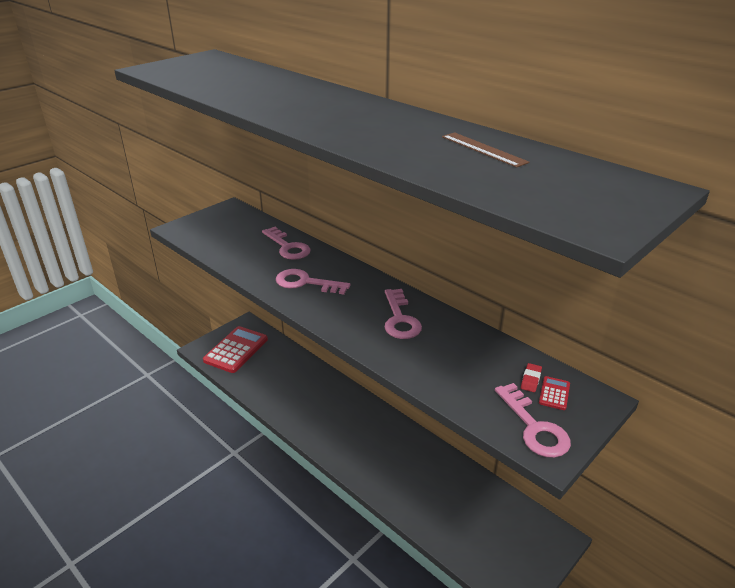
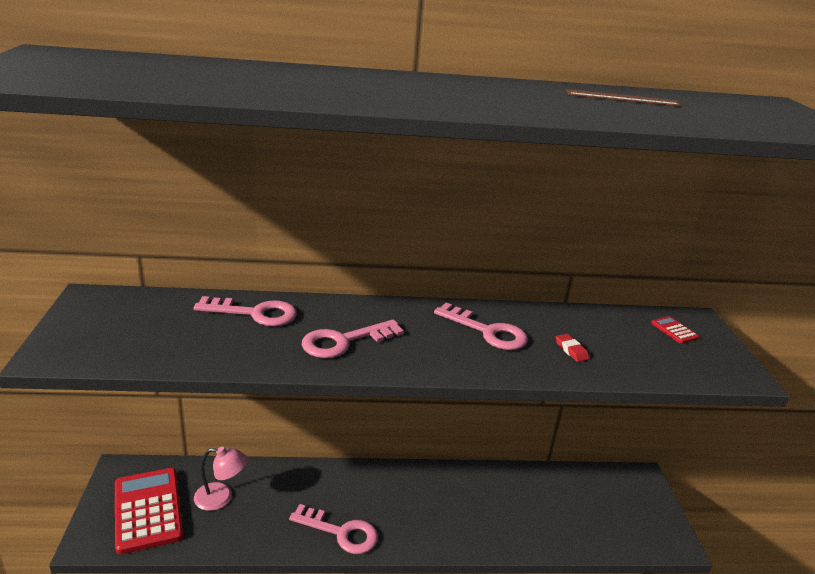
camera: 50 degrees left, 5 degrees down
(272, 365) = (221, 498): none -> pink lamp
(530, 379) = (647, 329): red eraser -> red eraser (571, 350)
(534, 427) = (707, 362): pink key -> pink key (341, 532)

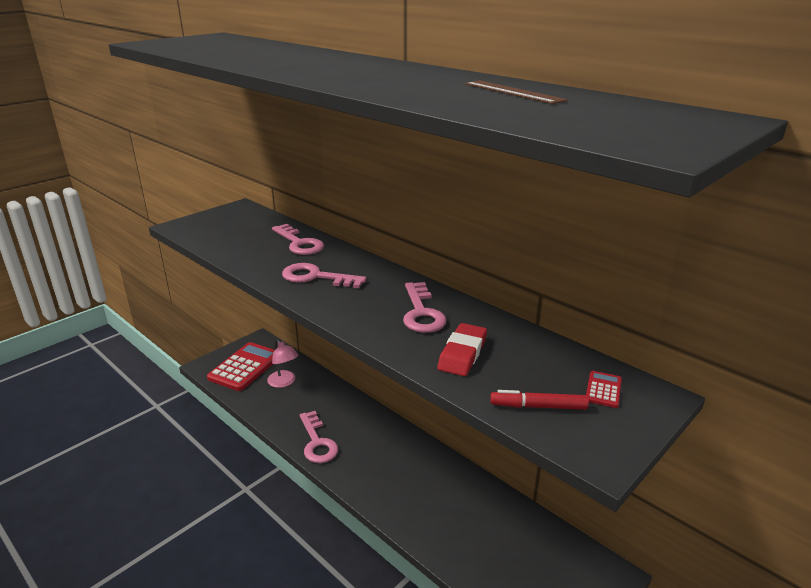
camera: 50 degrees right, 0 degrees up
(571, 350) = (462, 354): red eraser -> red eraser, size x1.82
(670, 362) = (538, 406): none -> red marker

